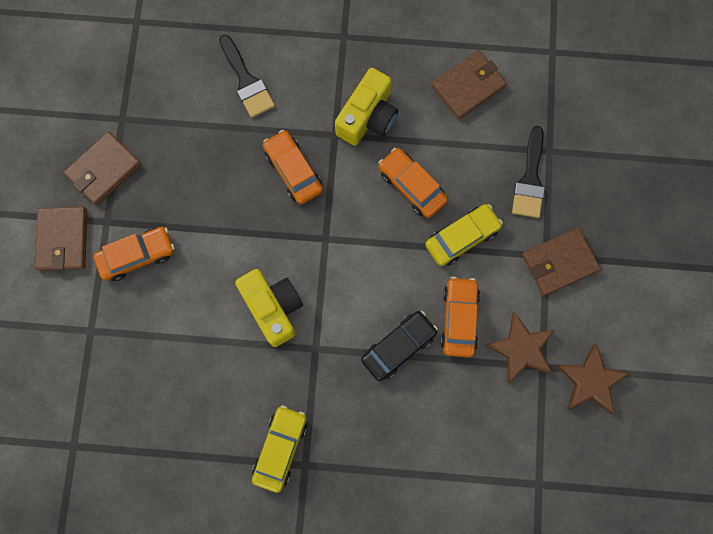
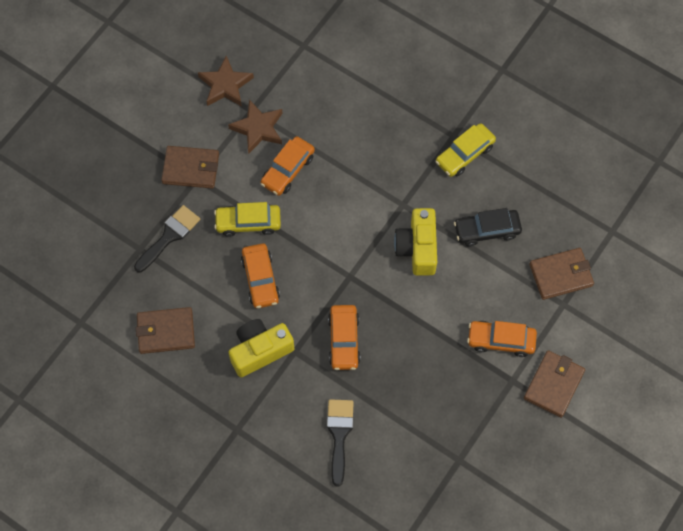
camera: 150 degrees left, 10 degrees down
(103, 170) = (495, 424): brown wallet -> brown wallet (561, 275)
(398, 347) = (342, 174): black car -> black car (487, 230)

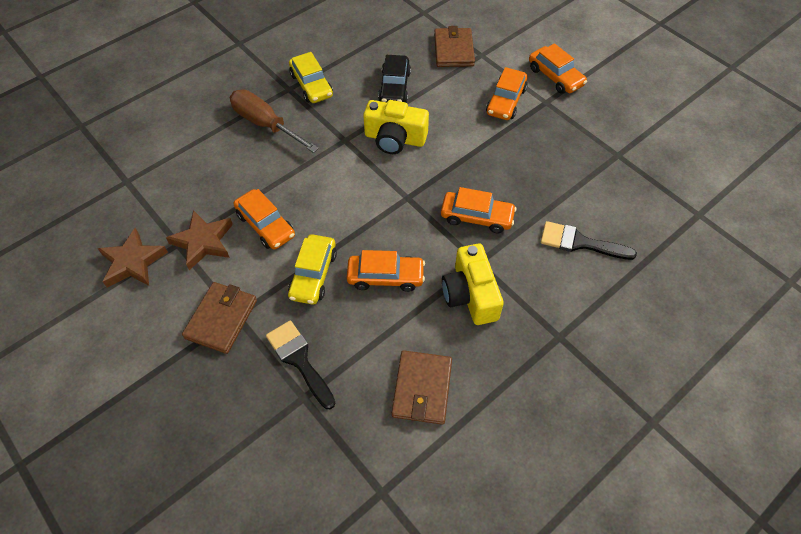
camera: 75 degrees left, 10 degrees down
(401, 131) = (266, 124): none -> brown screwdriver
(554, 384) = (555, 77): brown wallet -> orange car

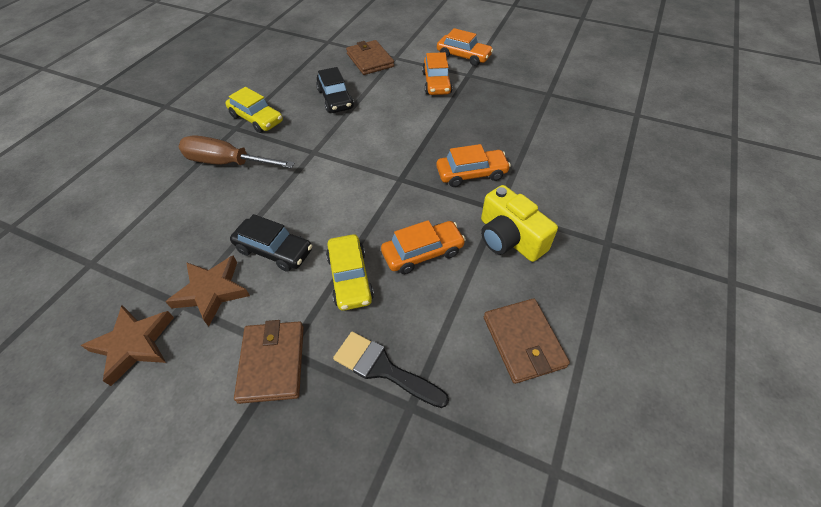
camera: 25 degrees left, 5 degrees down
(265, 225) = (274, 250): orange car -> black car
(395, 139) = (360, 137): yellow camera -> none
(579, 242) = (568, 164): black brush -> none

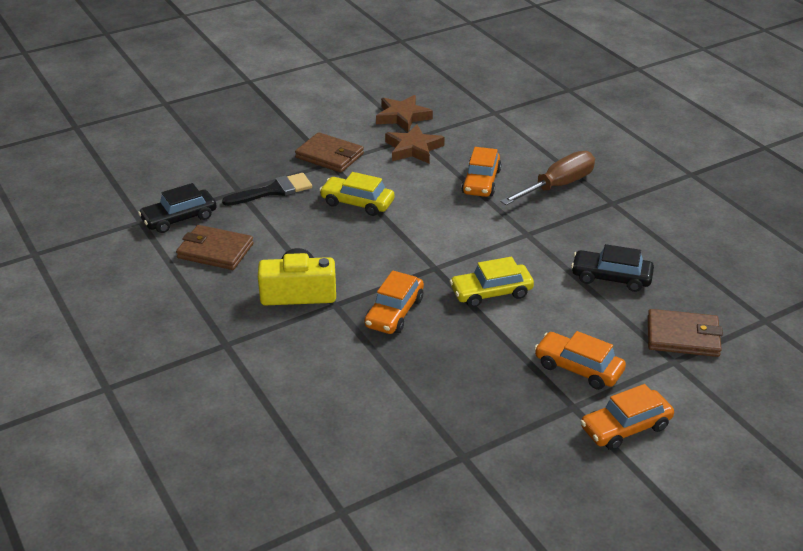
camera: 125 degrees right, 15 degrees down
(256, 119) = (617, 218): yellow car -> yellow car (491, 292)
(274, 250) = (423, 180): black car -> black car (179, 218)
(422, 253) = (339, 243): orange car -> orange car (481, 182)

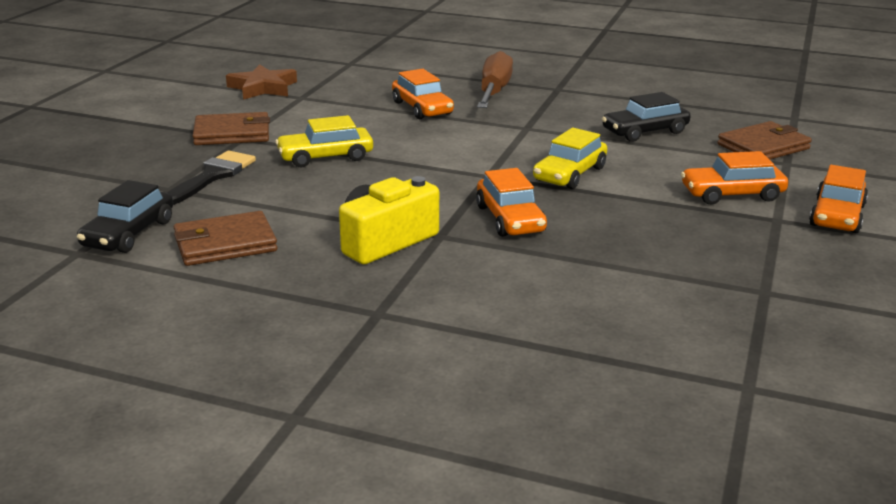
camera: 40 degrees left, 10 degrees down
(413, 149) = (314, 105): brown star -> none

